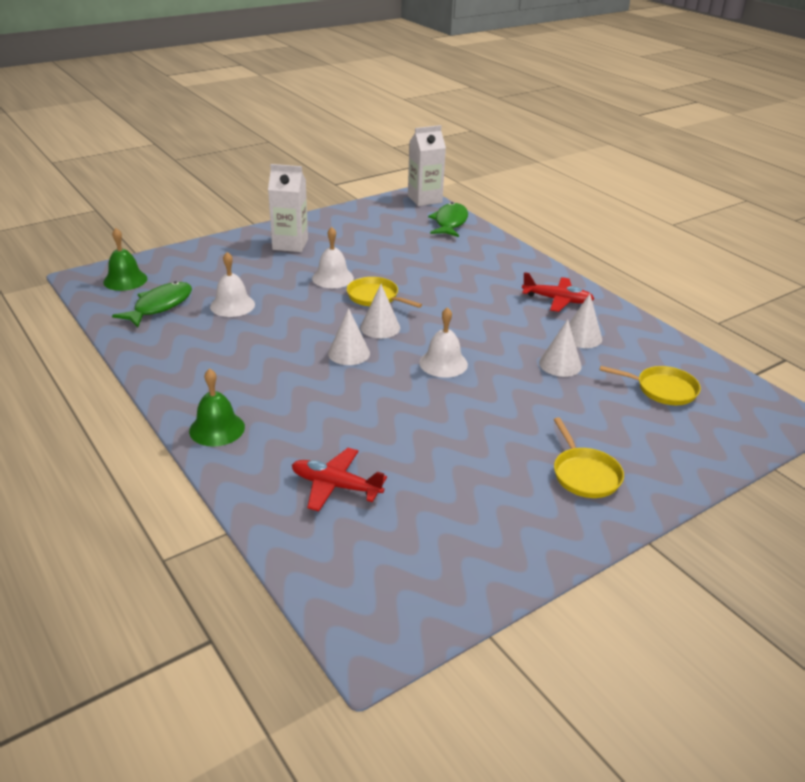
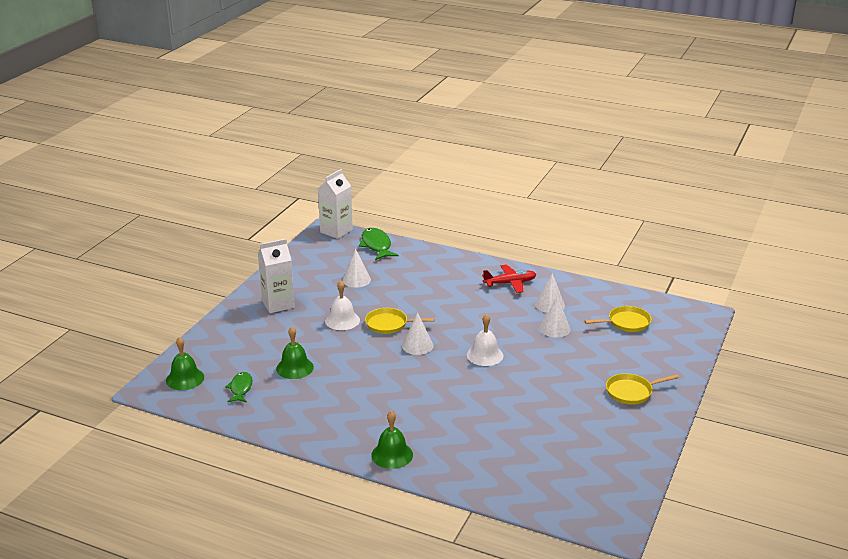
camera: 30 degrees left, 5 degrees down
(160, 306) = (240, 388): green fish -> green fish, size x0.65
(232, 305) = (294, 368): white bell -> green bell
(335, 486) = (505, 457): red plane -> none
(349, 353) = (417, 371): white cone -> white cone (356, 280)
(584, 474) = (631, 392): yellow pan -> yellow pan turned 120 degrees clockwise

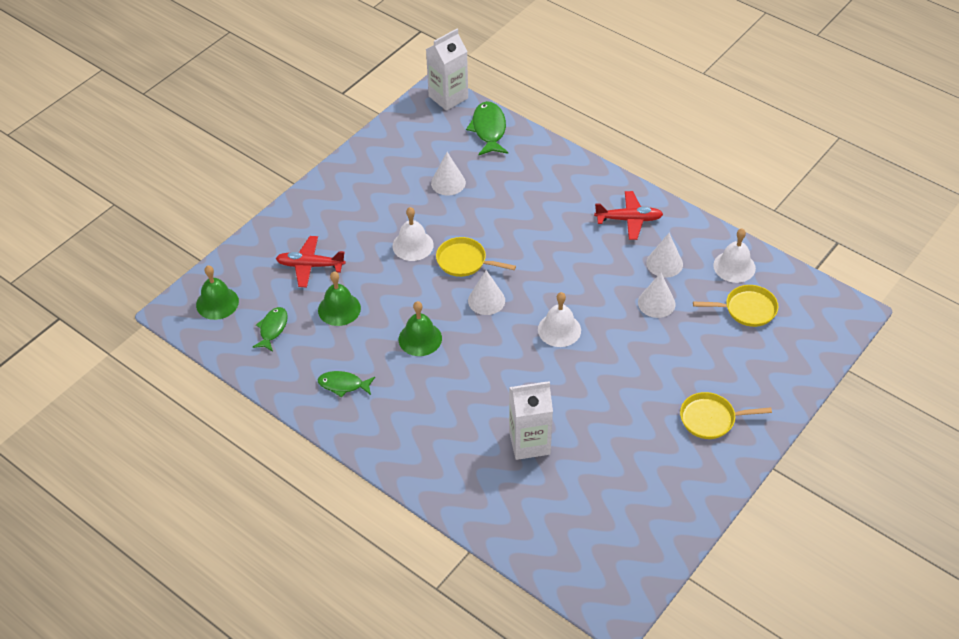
camera: 15 degrees right, 20 degrees up
(259, 344) = (310, 266): none -> red plane
(278, 304) = (347, 207): white carton -> white carton (529, 442)
(317, 416) = (343, 385): none -> green fish
(392, 455) = (408, 457): green bell -> green bell (420, 338)
(604, 299) = (734, 266): none -> white bell

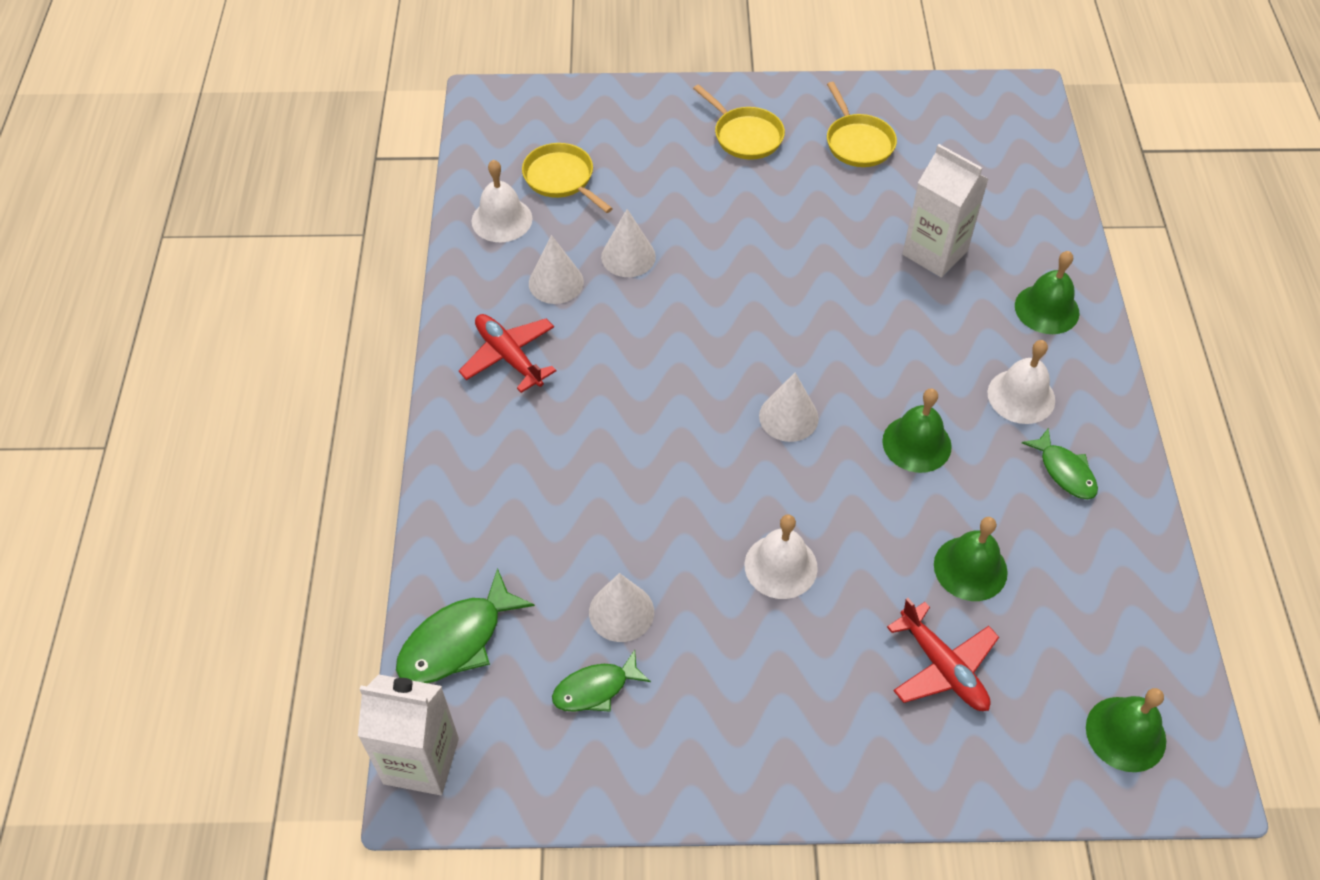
camera: 130 degrees left, 5 degrees up
(272, 329) = (1083, 621): green fish -> green fish (595, 689)
(439, 463) = (1047, 309): none -> green bell
(464, 261) = (749, 485): yellow pan -> yellow pan (858, 142)
(559, 329) = (759, 319): white bell -> white bell (1021, 396)

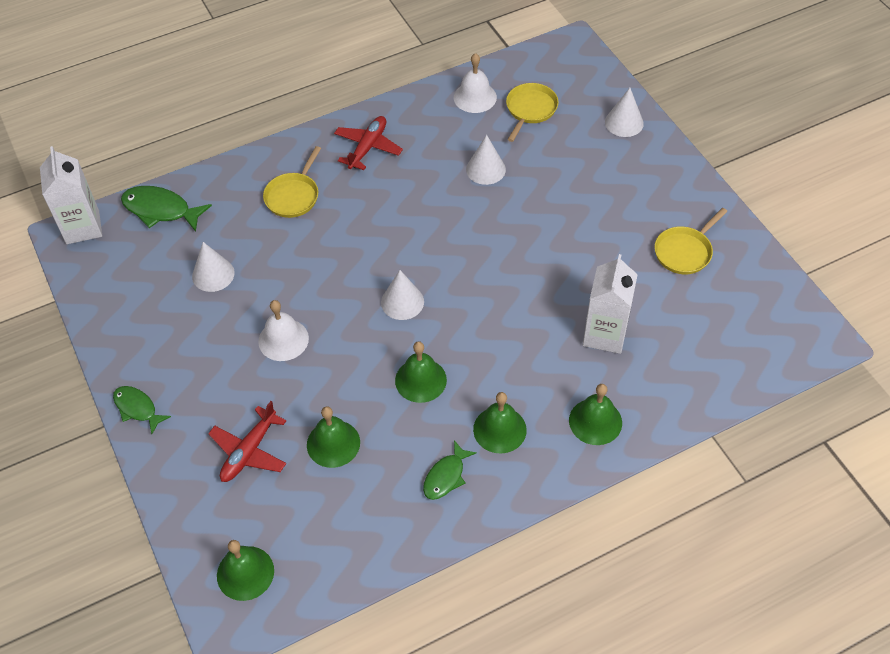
camera: 65 degrees right, 0 degrees up
(556, 282) = (440, 144): white cone -> white cone (624, 122)
(595, 689) = (157, 283): green fish -> green fish (137, 408)
(745, 136) = (642, 186): yellow pan -> yellow pan (293, 196)
(1021, 396) = (499, 429): white bell -> green bell

